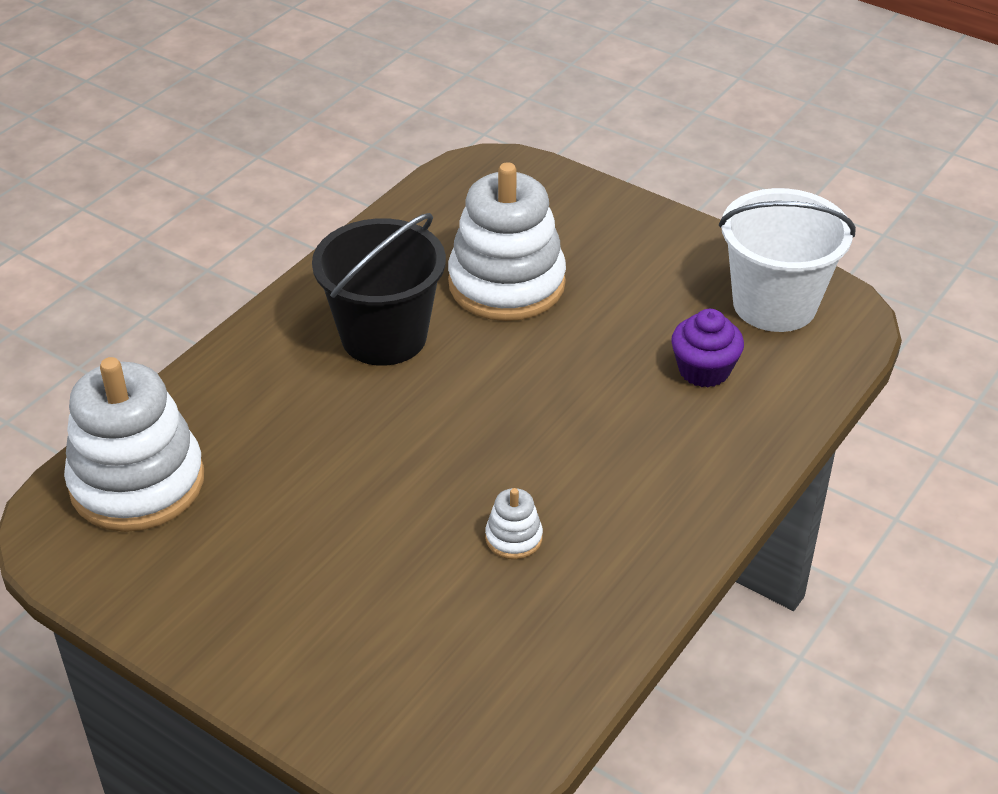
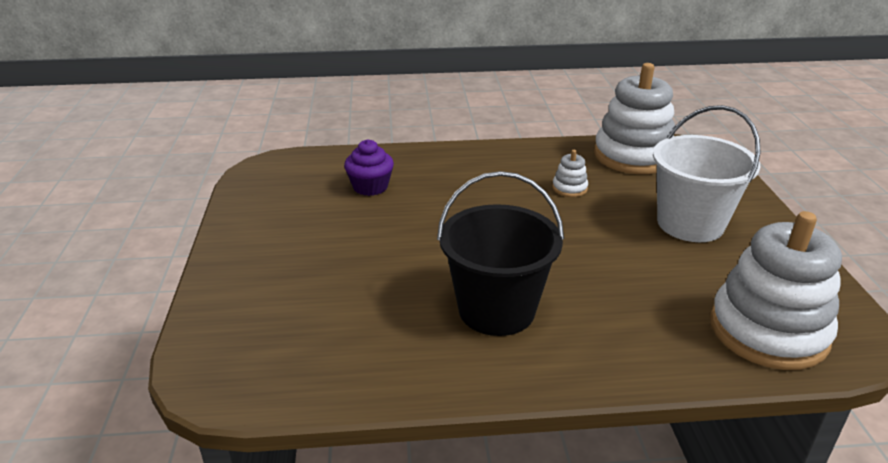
camera: 130 degrees left, 10 degrees down
(506, 284) = (372, 287): white stacking toy -> white stacking toy (633, 156)
(774, 304) = (281, 187): white bucket -> white bucket (690, 224)

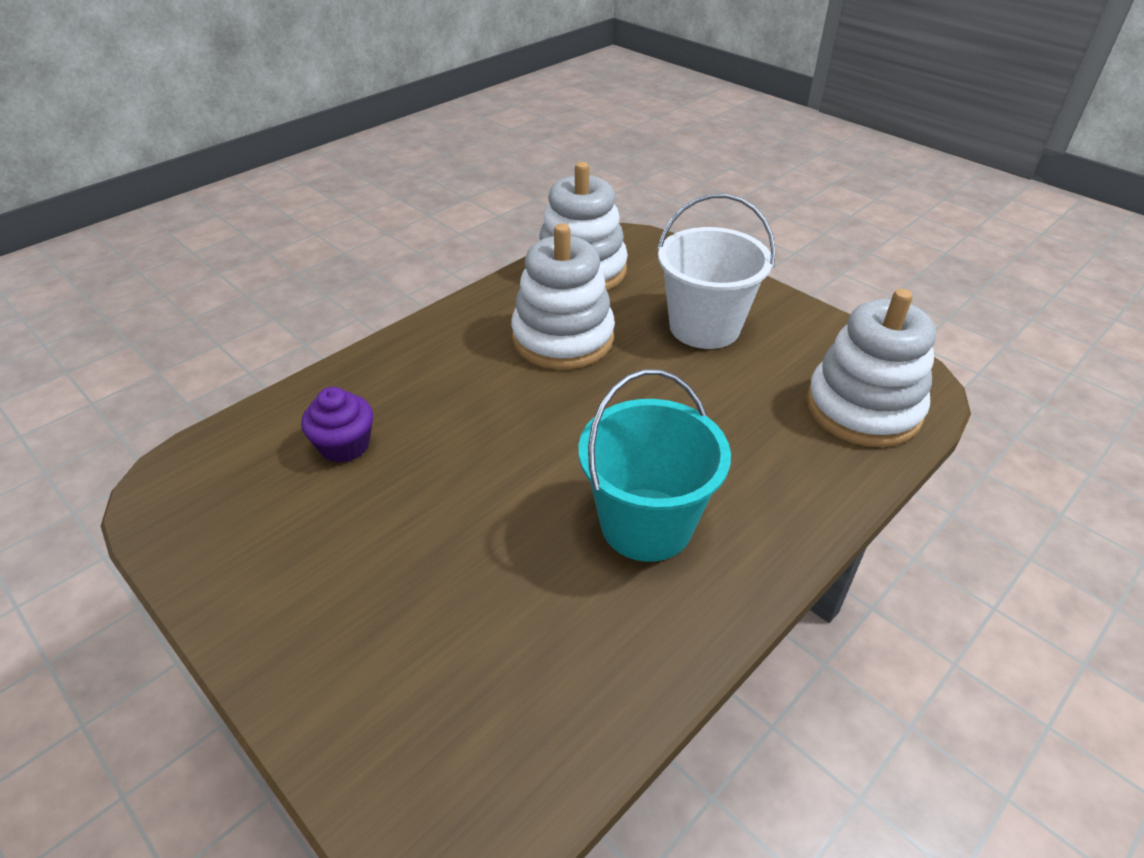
camera: 40 degrees left, 10 degrees up
(496, 310) = (646, 524): black bucket -> turquoise bucket
(569, 188) = (563, 338): white stacking toy -> white stacking toy, size x2.42

